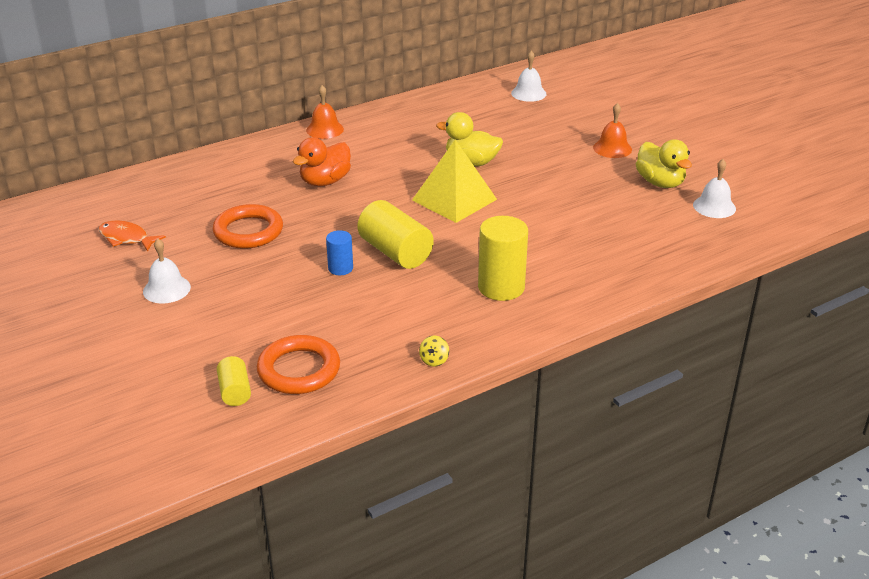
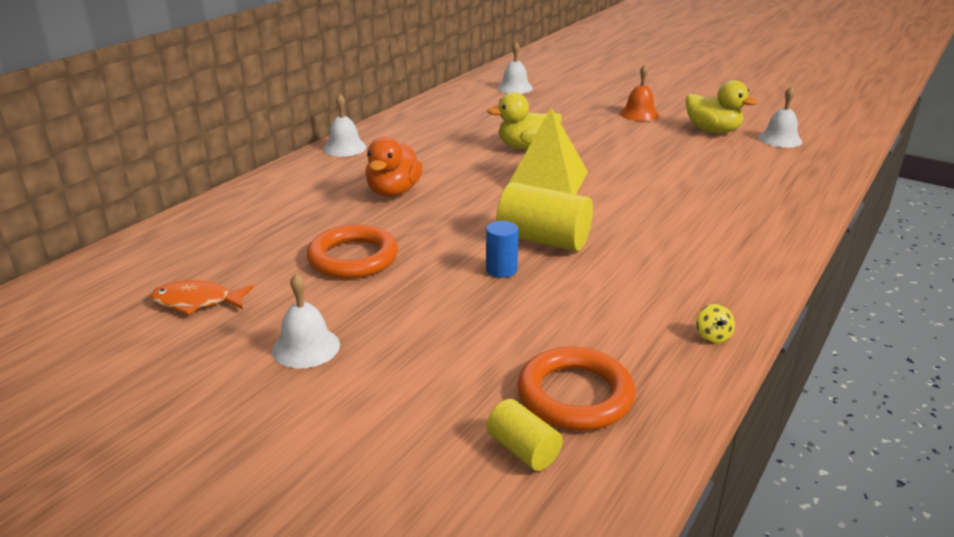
camera: 25 degrees left, 5 degrees down
(325, 129) = (344, 148): orange bell -> white bell
(501, 287) = (689, 246): yellow cylinder -> none

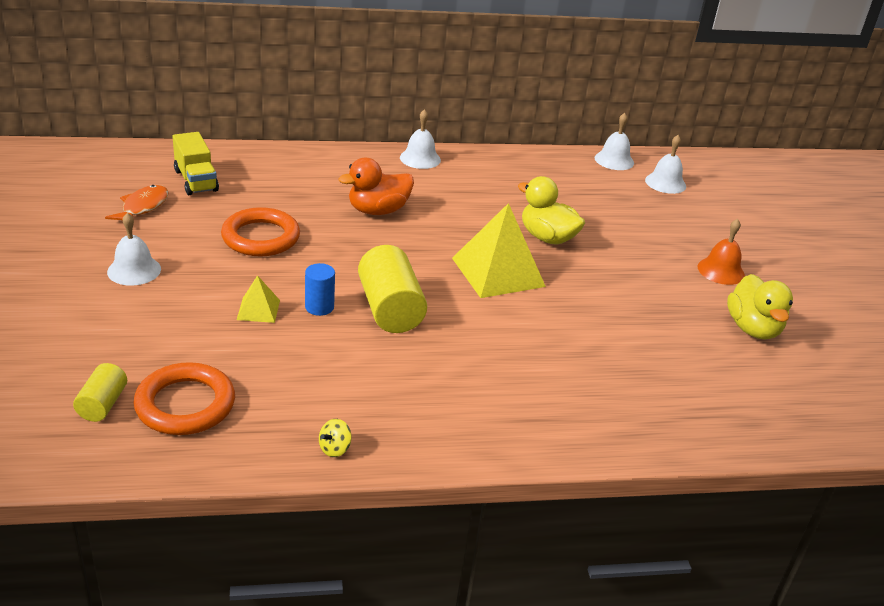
camera: 45 degrees right, 5 degrees up
(196, 302) = (143, 207): orange fish -> orange fish turned 60 degrees clockwise
(199, 256) = (196, 180): none -> yellow truck
(467, 301) = (258, 309): none -> yellow pyramid
(780, 139) = (803, 379): white bell -> white bell (614, 160)

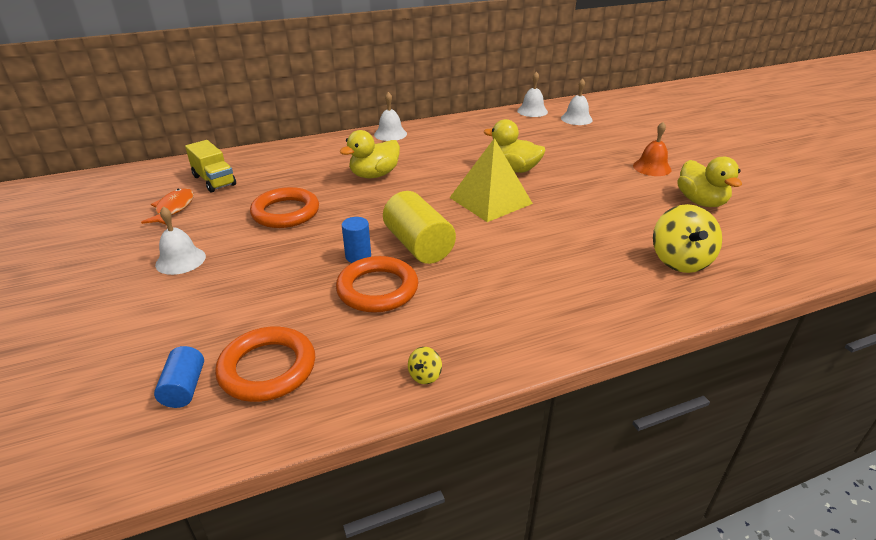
camera: 10 degrees left, 0 degrees up
(102, 404) = (184, 388): yellow cylinder -> blue cylinder
(258, 309) = (305, 269): yellow pyramid -> none
(325, 348) = (377, 289): none -> orange ring
(378, 211) = (374, 175): orange duck -> yellow duck
(678, 393) = (680, 261): none -> yellow spinning top

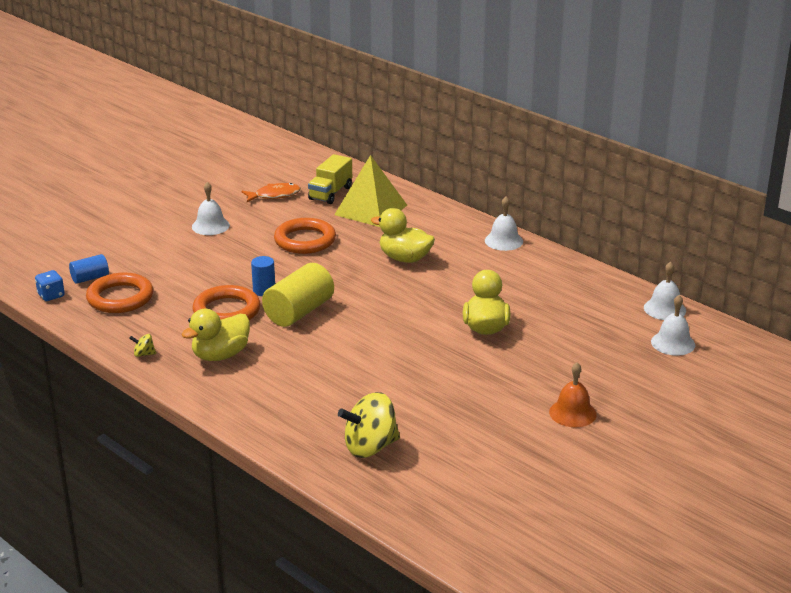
camera: 65 degrees right, 5 degrees down
(187, 443) = (51, 295): none -> blue dice
(490, 200) = (406, 328): yellow pyramid -> yellow pyramid (371, 210)
(701, 202) = (509, 452): yellow duck -> yellow duck (220, 355)

